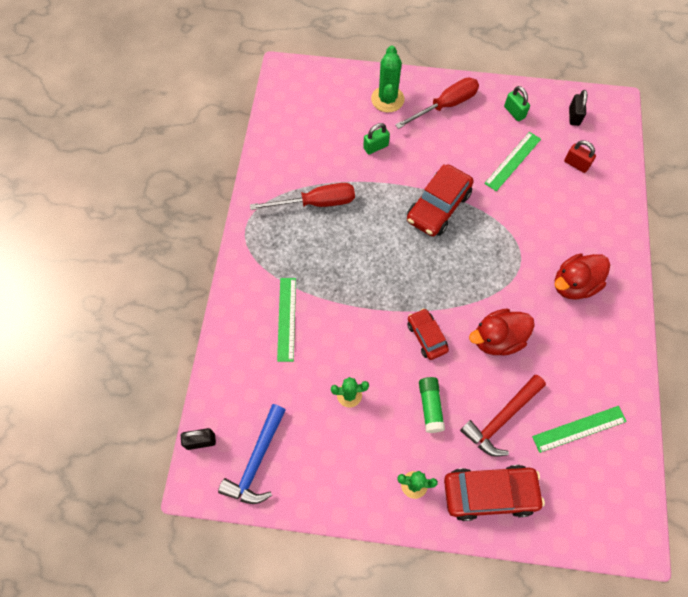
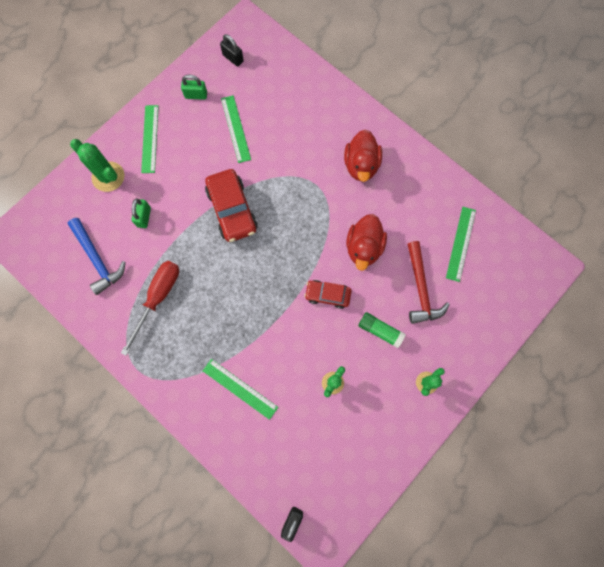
camera: 55 degrees left, 10 degrees up
(256, 462) = (336, 487): blue hammer -> blue hammer (98, 260)
(445, 105) = (150, 138): red screwdriver -> green ruler
(489, 493) = (464, 335): red car -> none
(576, 164) = (272, 88): red padlock -> none

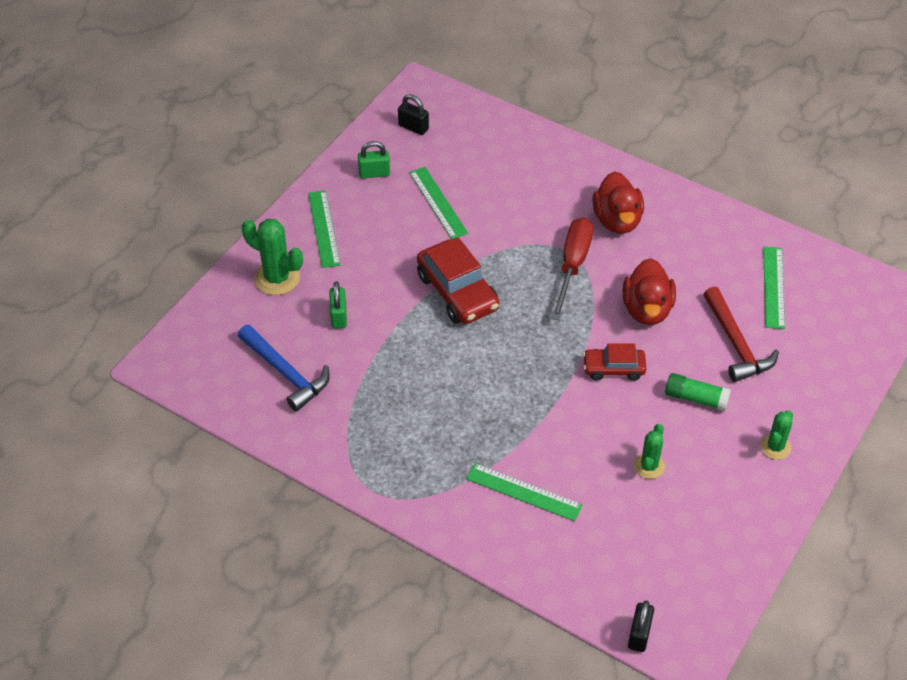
camera: 10 degrees left, 25 degrees down
(158, 298) = (382, 405): red screwdriver -> red screwdriver (572, 265)

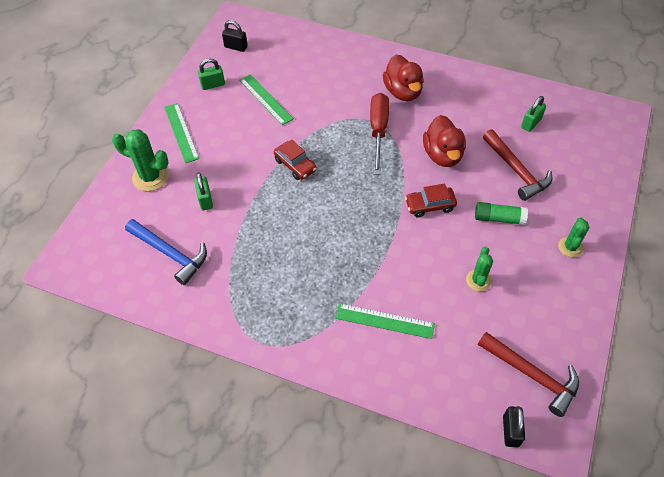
camera: 10 degrees left, 5 degrees up
(458, 292) = (295, 165): red car -> red car, size x0.60
(683, 581) = (532, 375): none -> red hammer
(773, 287) = (531, 123): green ruler -> green padlock

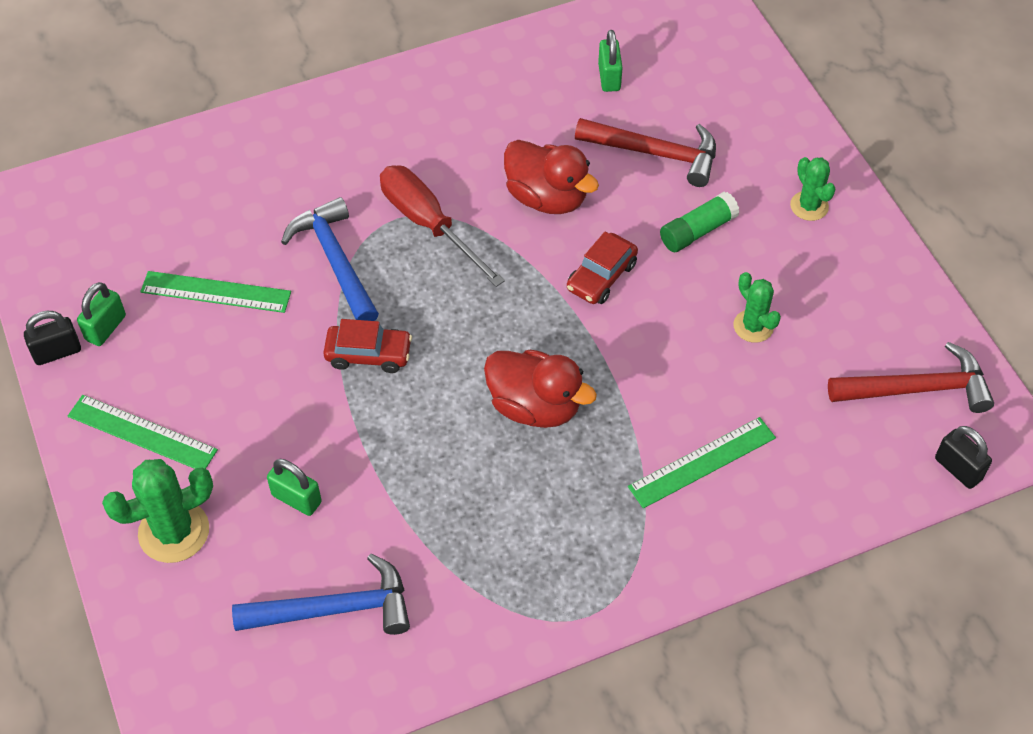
camera: 45 degrees left, 0 degrees up
(236, 47) = (73, 245): black padlock -> black padlock (57, 352)
(324, 119) = (335, 260): none -> blue hammer
(403, 92) = (402, 146): red duck -> red duck (535, 406)

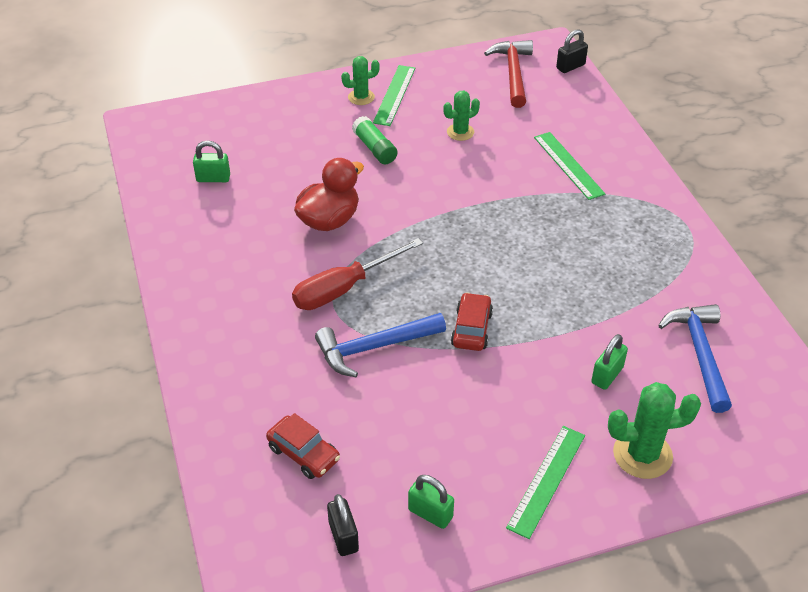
camera: 85 degrees left, 10 degrees down
(57, 352) = (455, 552): black padlock -> black padlock (343, 537)
(174, 531) = (642, 454): green cactus -> green cactus turned 75 degrees counterclockwise
(216, 292) = (398, 430): green ruler -> green ruler (394, 95)
(535, 406) = (523, 239): red duck -> none
(601, 276) = (409, 198): red car -> red car (304, 453)
(656, 153) = (297, 161): red hammer -> none

